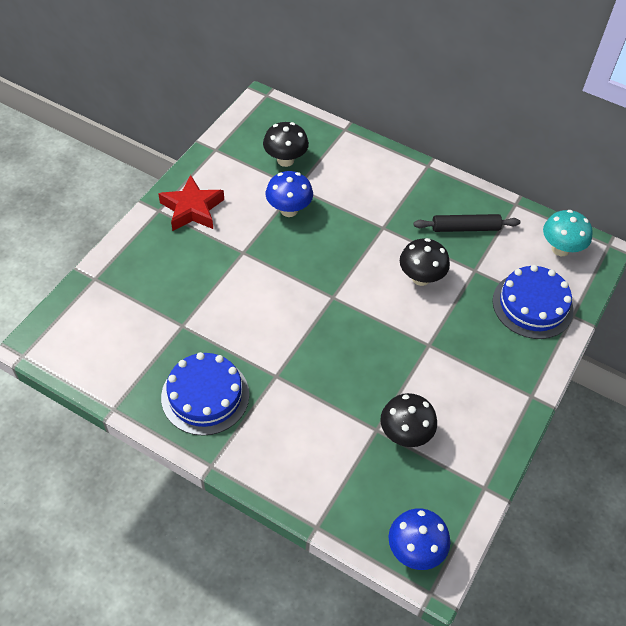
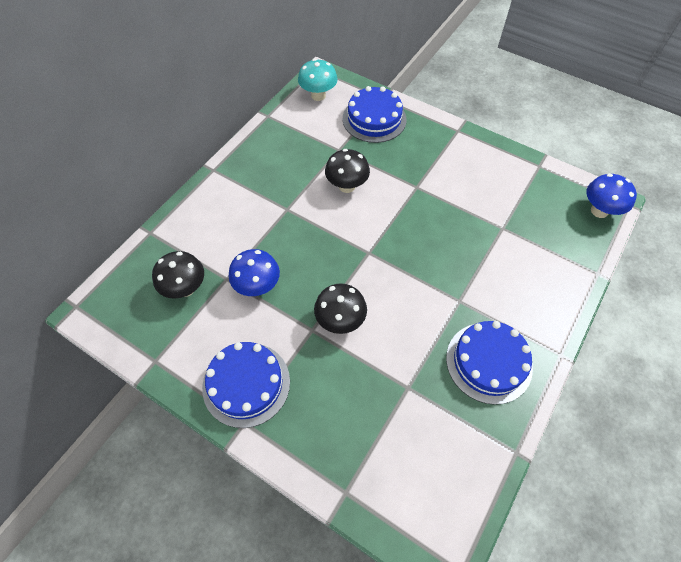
camera: 85 degrees left, 5 degrees up
(192, 209) = (246, 384): red star -> blue cake
(405, 434) = (504, 209): black mushroom -> black mushroom (340, 321)
(465, 228) = (292, 151): black rolling pin -> none

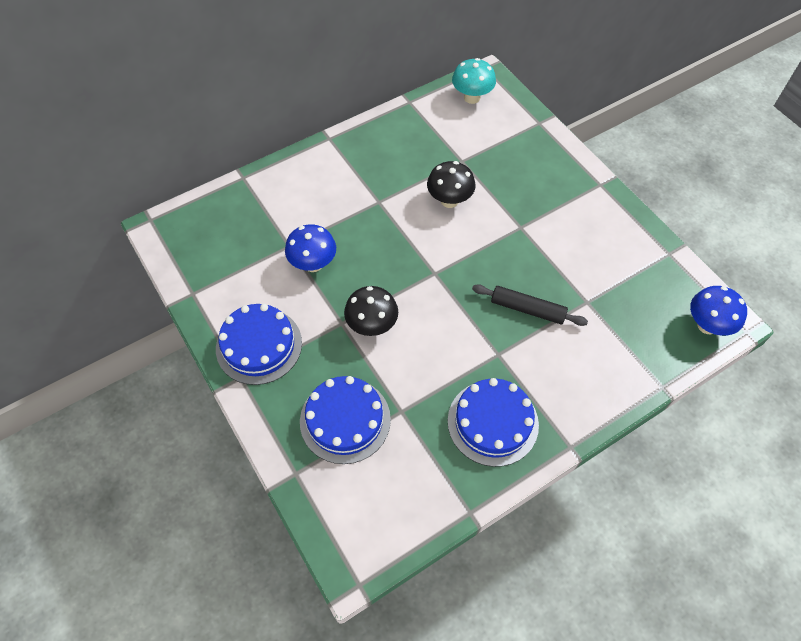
camera: 25 degrees right, 0 degrees up
(185, 288) = (249, 240): black mushroom -> none
(374, 119) = (516, 142): blue cake -> blue cake (345, 420)
(461, 253) = (527, 309): none -> black rolling pin

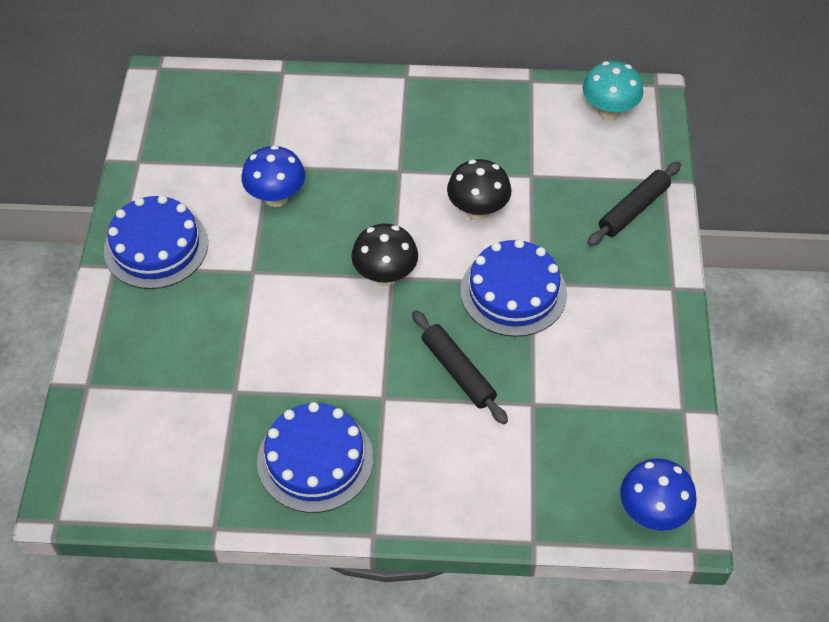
camera: 35 degrees right, 5 degrees down
(345, 420) = (174, 366): blue cake -> blue cake (513, 292)
(372, 325) = (280, 292): black mushroom -> black mushroom (385, 276)
(538, 149) = (633, 210): none -> black rolling pin

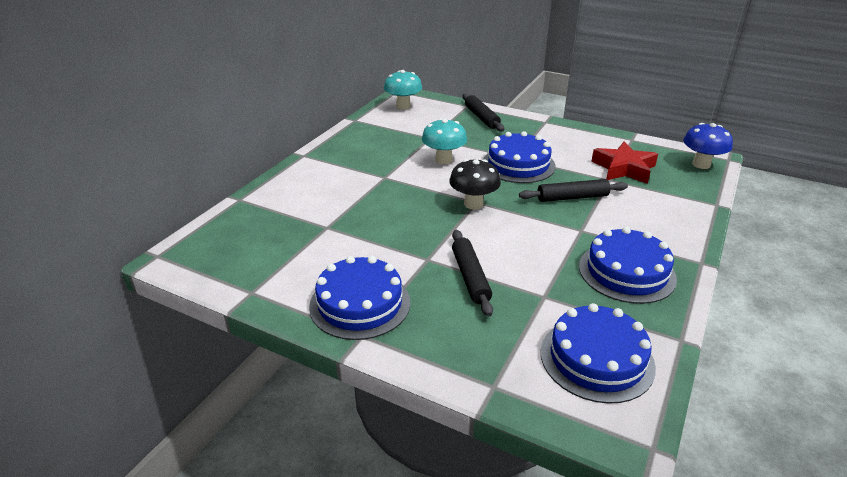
camera: 65 degrees left, 20 degrees down
(155, 458) = (597, 359): none -> blue cake
(238, 319) = (470, 277): none -> black rolling pin
(276, 197) = (362, 231): blue mushroom -> none
(477, 211) = (443, 160): black mushroom -> turquoise mushroom
(576, 415) = (624, 168): none -> red star

